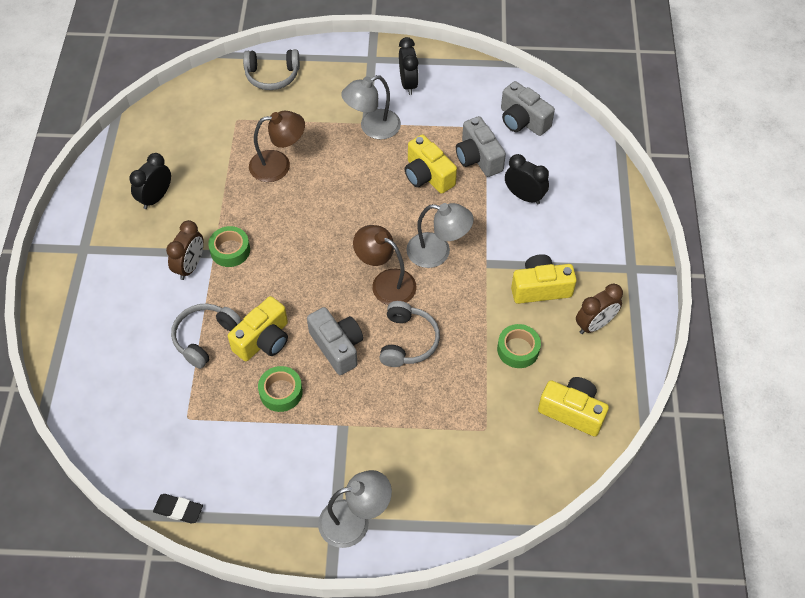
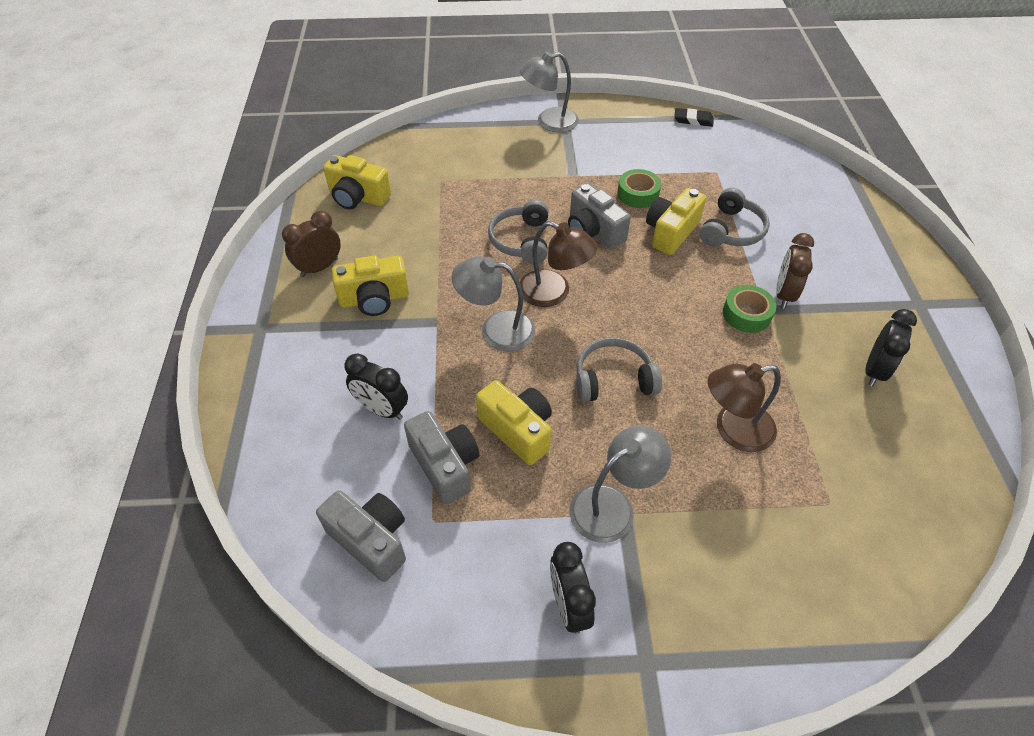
camera: 175 degrees right, 5 degrees down
(272, 75) = (813, 602): grey headphones -> grey headphones (613, 379)
(518, 349) = (406, 241): green tape -> none

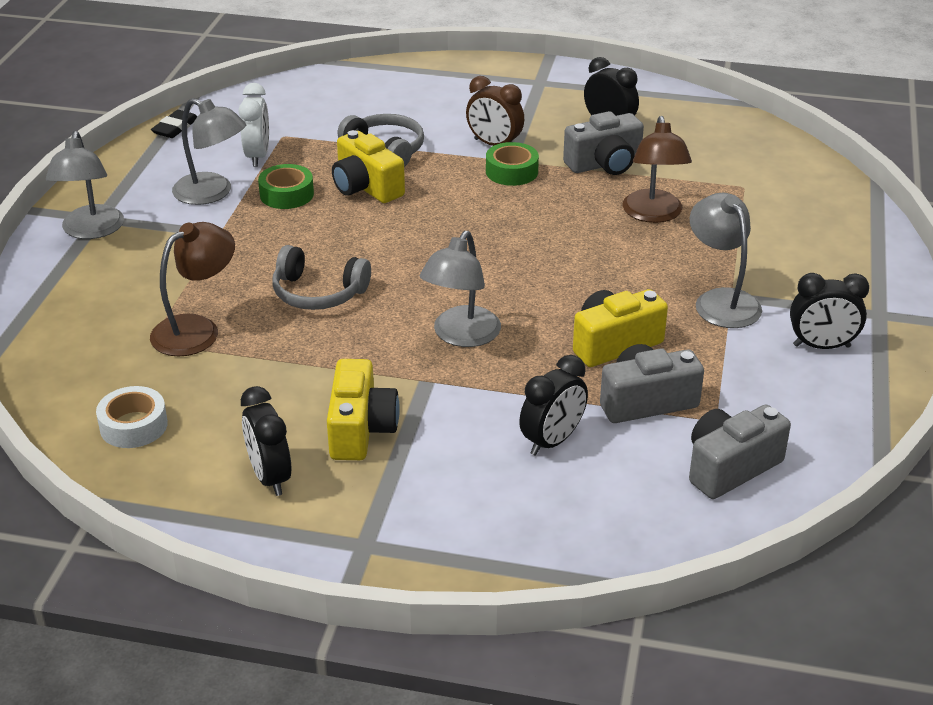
camera: 75 degrees left, 15 degrees down
(319, 267) = (270, 477): brown clock -> black clock
(358, 197) = (133, 425): yellow camera -> white tape
(554, 293) = (422, 284): brown lamp -> brown lamp (197, 329)
(593, 231) = (333, 238): grey camera -> grey camera (605, 164)
(613, 379) = (567, 269): grey headphones -> none
(619, 159) = (212, 193): none -> grey lamp
(680, 167) = (258, 156): none -> white clock

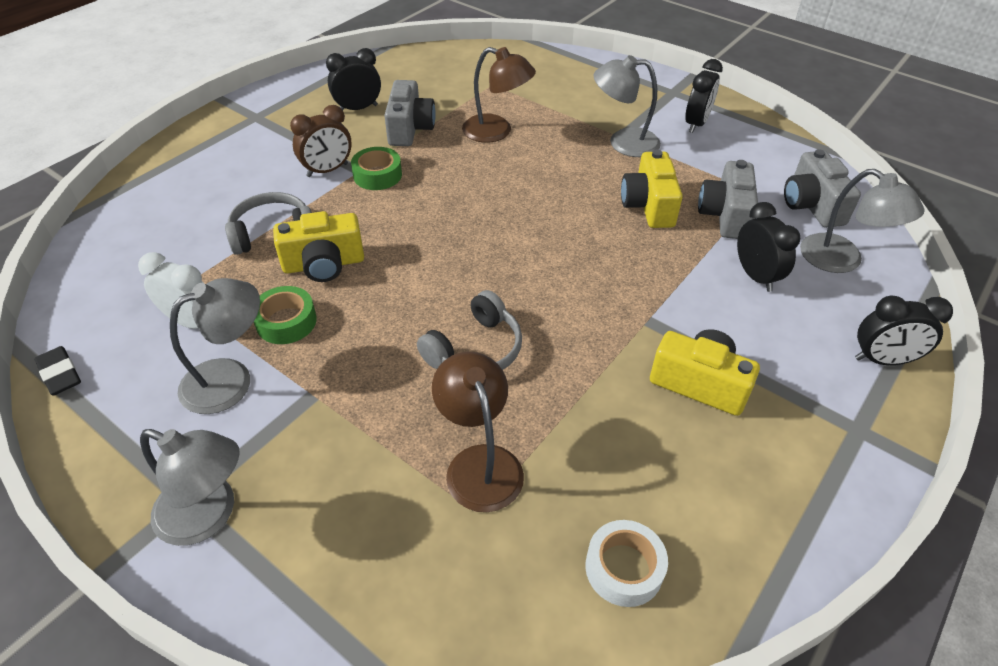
camera: 65 degrees left, 10 degrees up
(270, 477) = (748, 470): black clock -> black clock (882, 360)
(461, 336) = (595, 280): grey lamp -> grey lamp (842, 260)

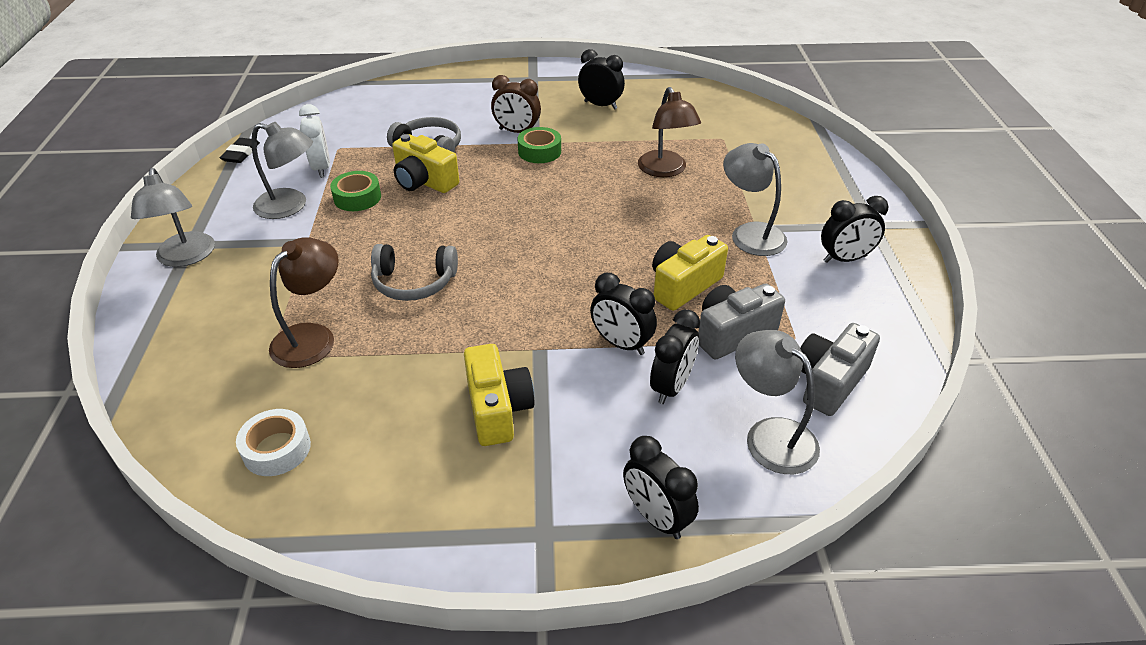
camera: 50 degrees right, 5 degrees down
(409, 129) = (610, 135): grey camera -> none
(685, 273) = (621, 344): none -> black clock
(842, 260) = (770, 435): grey lamp -> grey lamp turned 135 degrees clockwise

